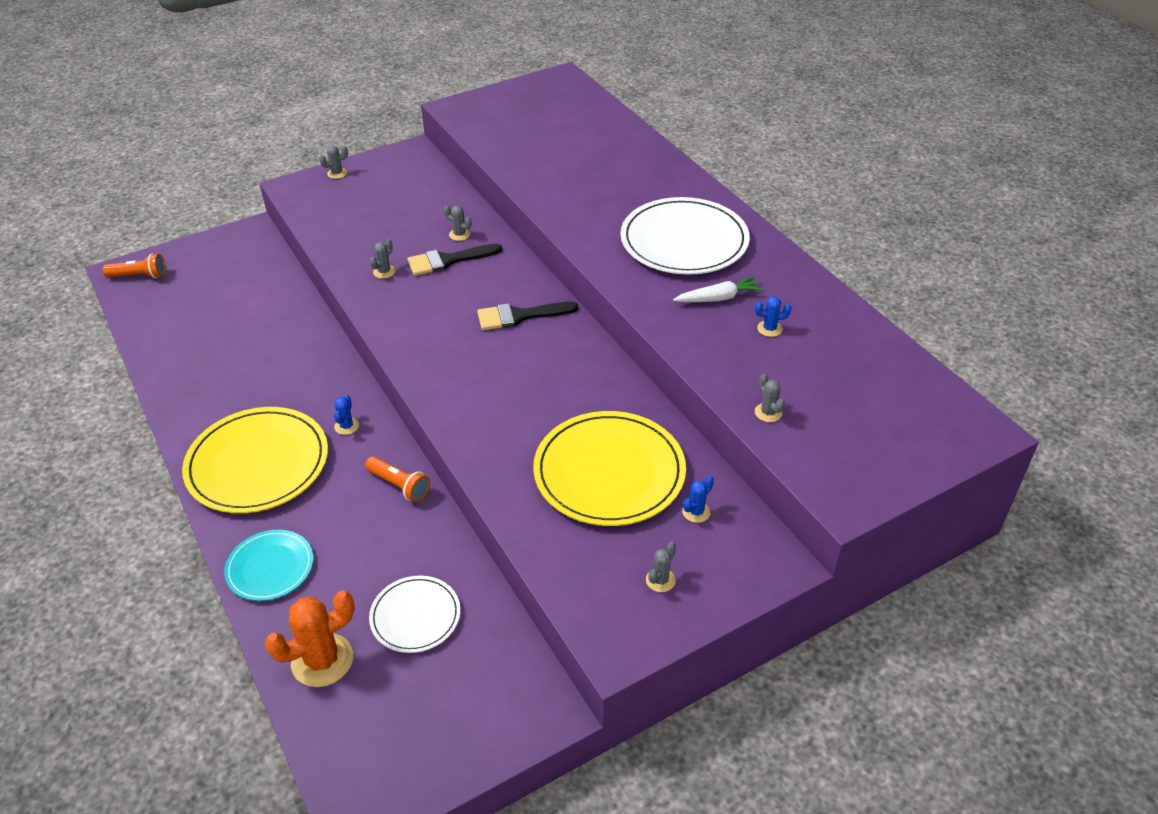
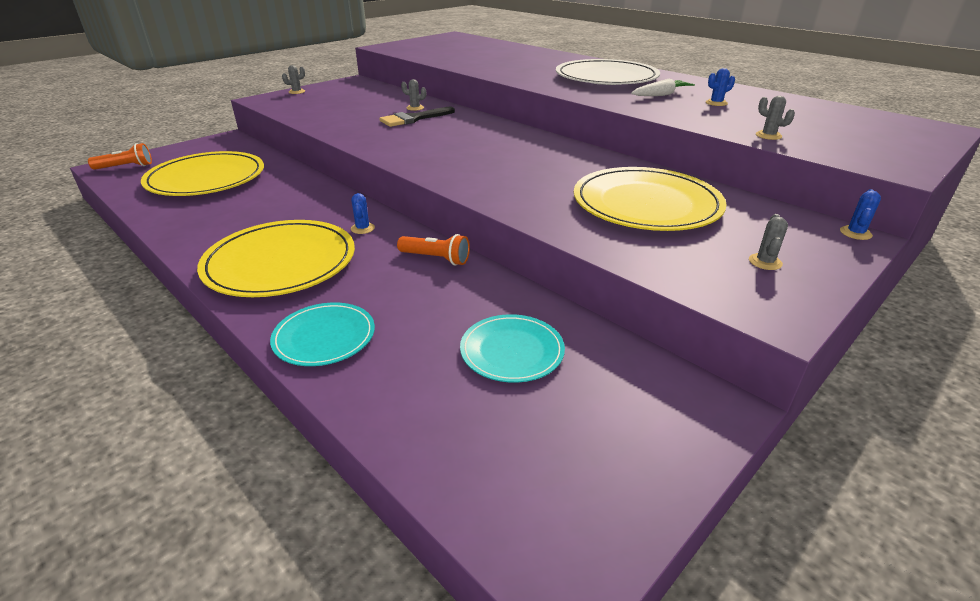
camera: 15 degrees left, 10 degrees down
(215, 311) = (206, 178): none -> yellow plate
(322, 660) = (424, 409): orange cactus -> none
(384, 272) = (362, 127): grey cactus -> none
(415, 616) = (512, 351): white plate -> turquoise plate
(519, 316) = (493, 137): black brush -> none
(696, 512) = (747, 217): blue cactus -> blue cactus (855, 233)

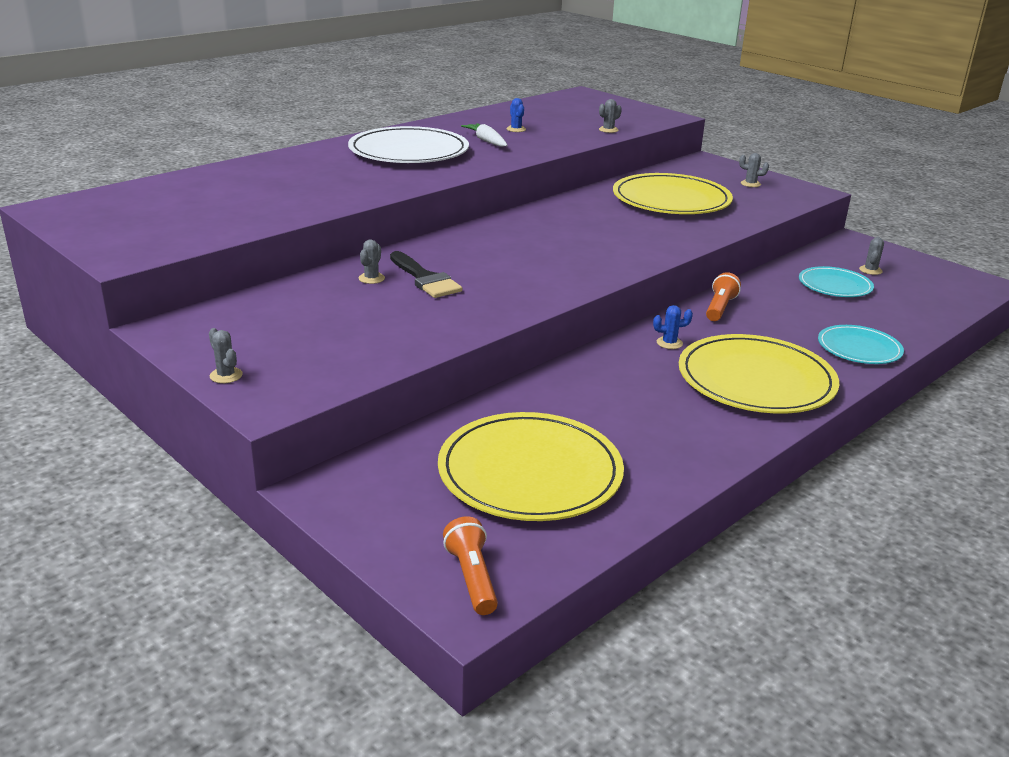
camera: 90 degrees left, 5 degrees down
(581, 401) = (870, 270): none -> grey cactus
(855, 233) = (699, 158): blue cactus -> none

